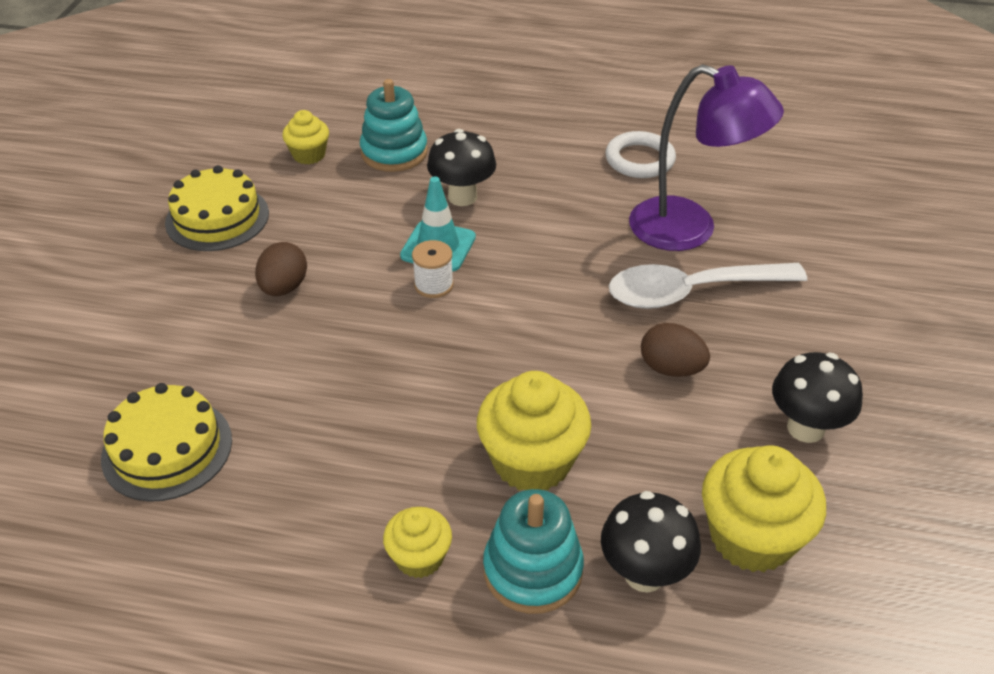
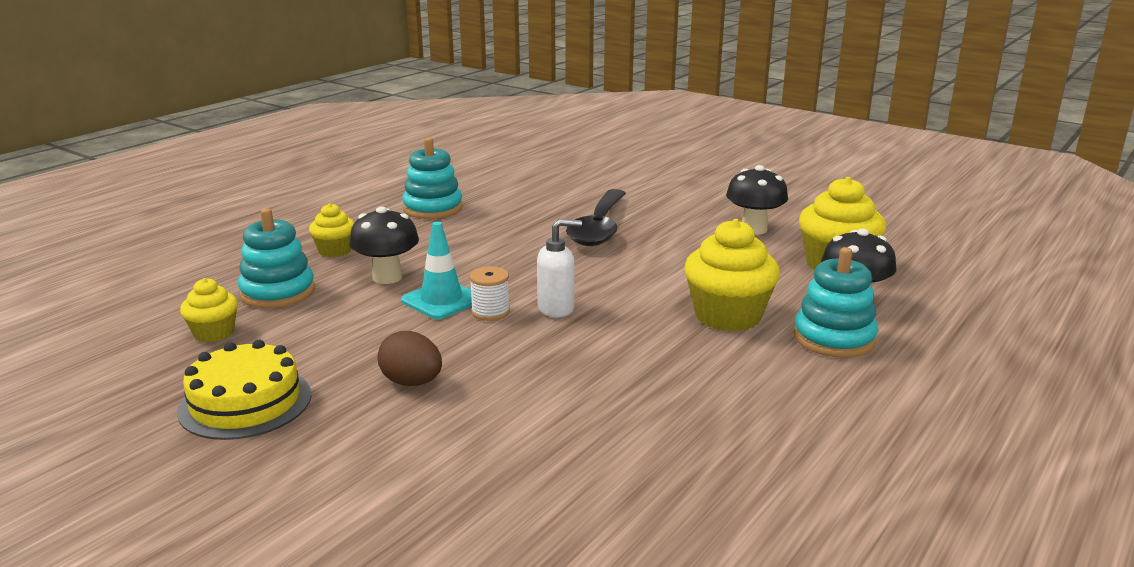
camera: 65 degrees left, 20 degrees down
(167, 449) = (591, 488): yellow cake -> none
(419, 558) = (802, 379): yellow cupcake -> yellow cupcake (335, 251)
(468, 325) = (556, 308): none -> white soap dispenser
(639, 160) = (433, 208): white ring -> turquoise stacking toy
(671, 368) = (670, 251): brown egg -> none
(690, 230) = (533, 213): purple lamp -> none
(691, 292) = (599, 228): white spoon -> black spoon

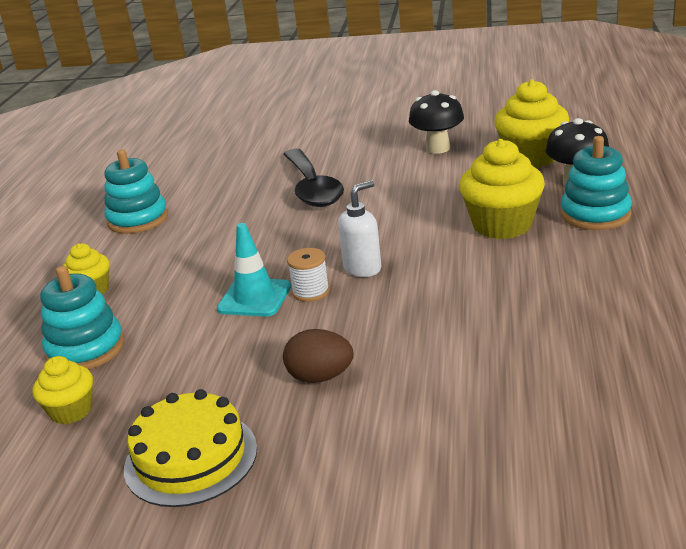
camera: 25 degrees left, 5 degrees up
(387, 277) = (177, 296): black mushroom -> none

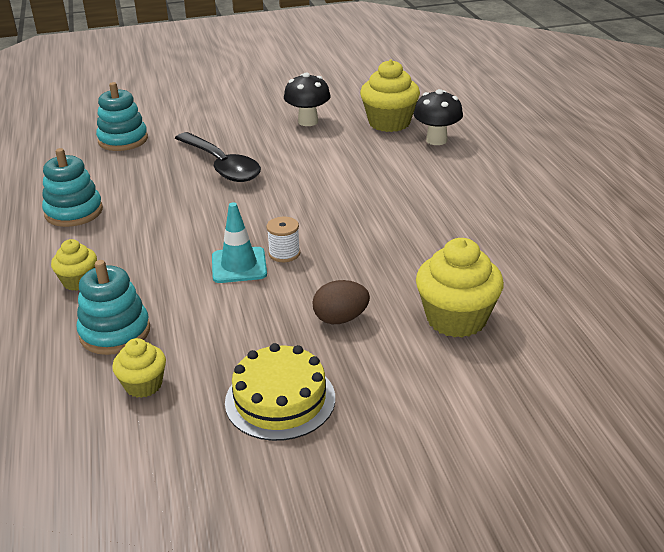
camera: 25 degrees left, 5 degrees up
(363, 268) = (314, 228): white soap dispenser -> none
(502, 225) = (402, 180): yellow cupcake -> yellow cupcake (456, 319)
(595, 214) = (466, 164): turquoise stacking toy -> turquoise stacking toy (123, 140)

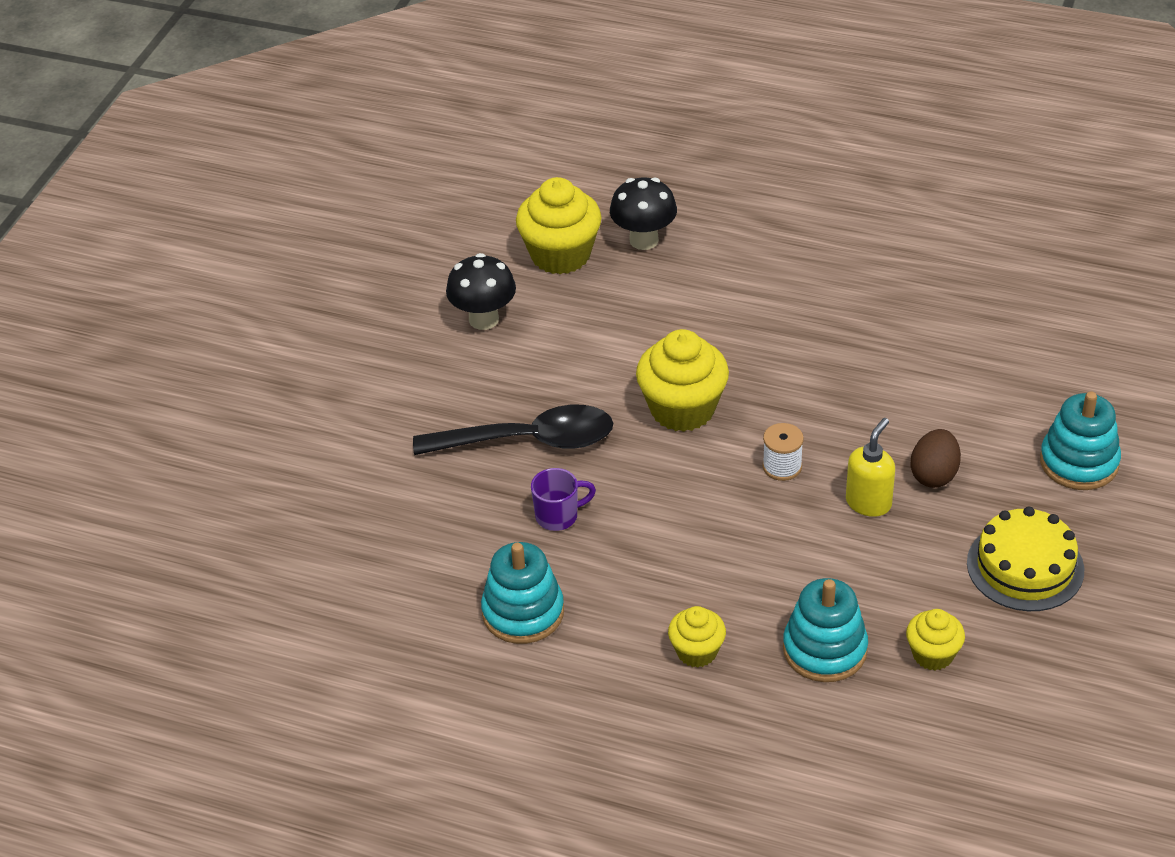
camera: 55 degrees left, 10 degrees up
(123, 140) = (356, 507): turquoise stacking toy -> turquoise stacking toy (1079, 462)
(165, 195) = (558, 516): none -> purple mug
(239, 265) = (775, 510): turquoise traffic cone -> none
(282, 300) = (868, 502): none -> yellow soap dispenser
(456, 319) = (995, 398): yellow cupcake -> yellow cupcake (682, 409)

